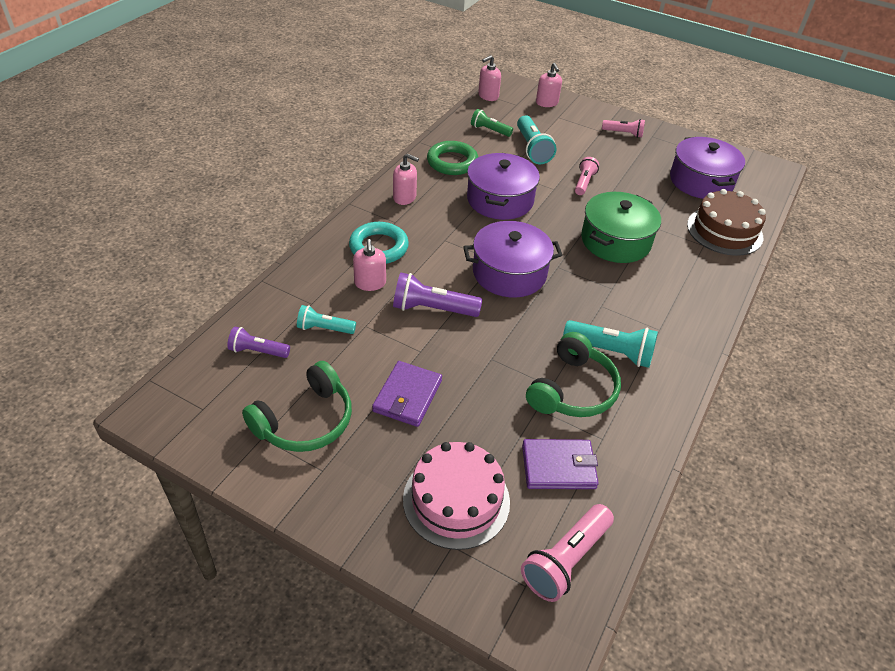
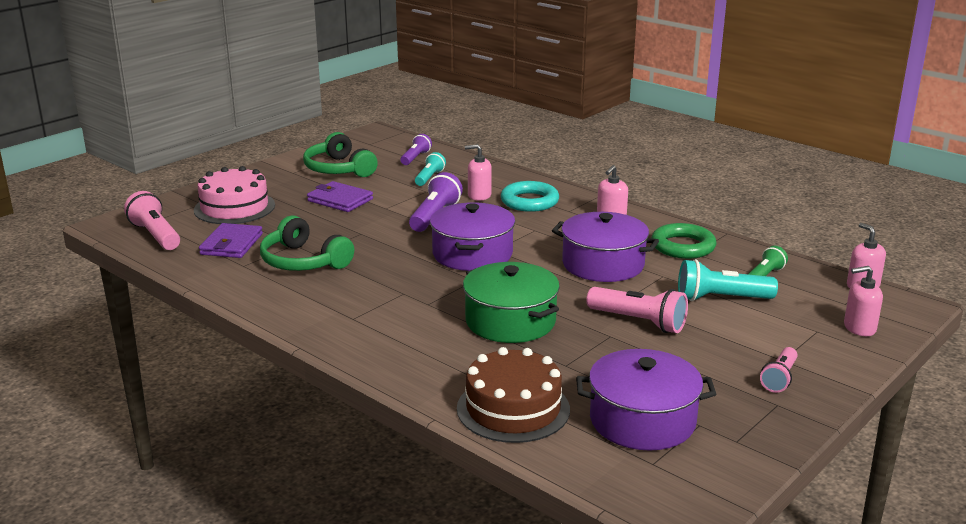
camera: 105 degrees right, 20 degrees down
(584, 183) = (639, 322): pink flashlight -> pink flashlight, size x1.57
(610, 352) = (337, 286): turquoise flashlight -> none

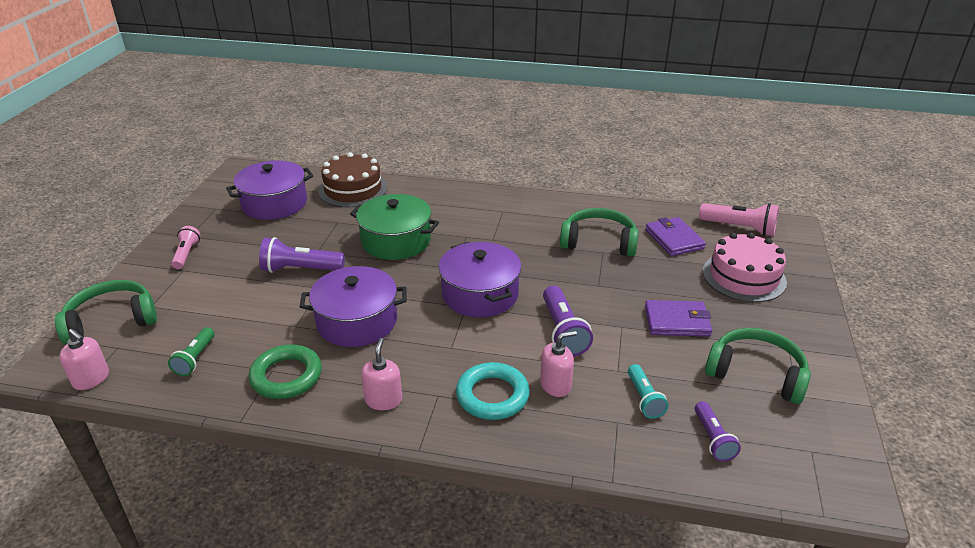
camera: 150 degrees right, 10 degrees up
(639, 322) = (300, 269): pink flashlight -> purple flashlight
(721, 298) = (236, 315): turquoise flashlight -> none
(859, 328) = (111, 320): pink soap dispenser -> green headphones

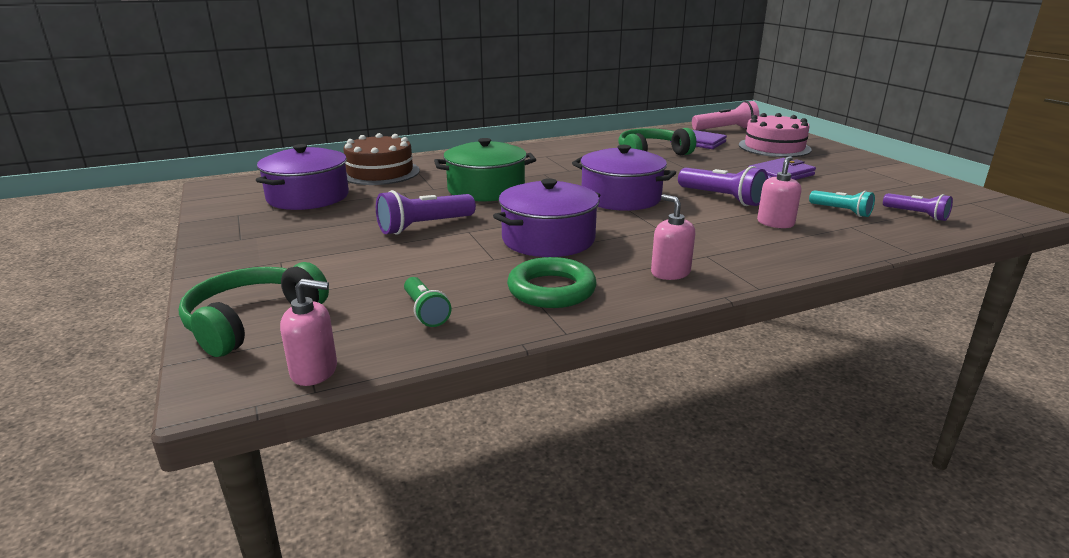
camera: 35 degrees left, 10 degrees down
(186, 254) = (262, 250): pink flashlight -> none
(492, 395) = (746, 242): turquoise ring -> none
(756, 373) = (873, 182): green headphones -> none

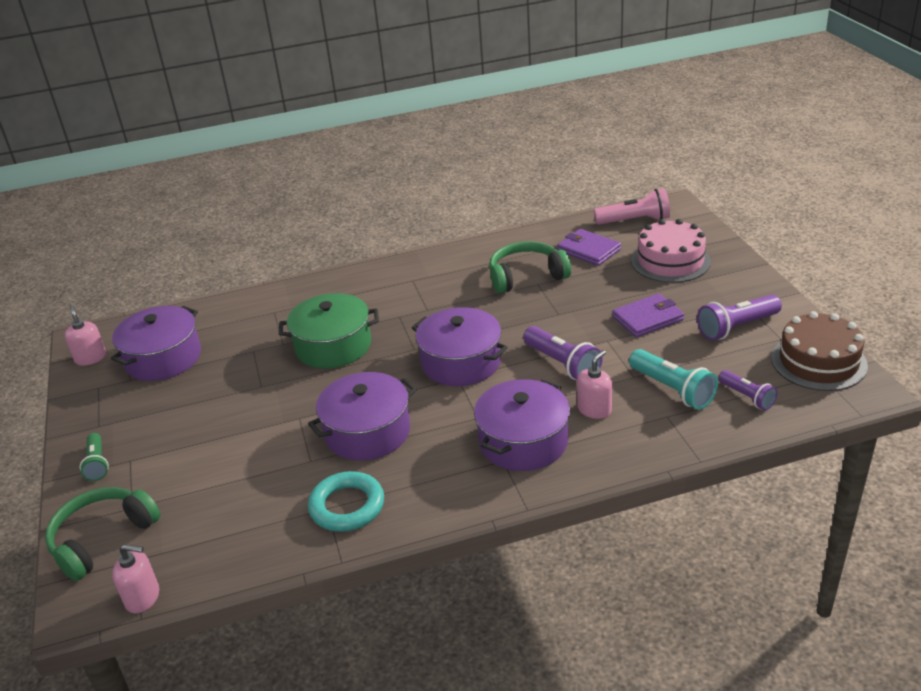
camera: 10 degrees right, 10 degrees up
(380, 172) = (237, 313): brown cake -> brown cake (818, 362)
(424, 226) = (261, 409): purple flashlight -> purple flashlight (736, 327)
(425, 312) = (237, 532): green flashlight -> green flashlight (97, 464)
(551, 290) = (347, 506): green ring -> turquoise ring
(670, 272) = (458, 485): pink soap dispenser -> pink soap dispenser (91, 358)
(719, 243) = (523, 441): none -> purple pot
(841, 211) = (672, 389): turquoise flashlight -> turquoise flashlight, size x1.57

